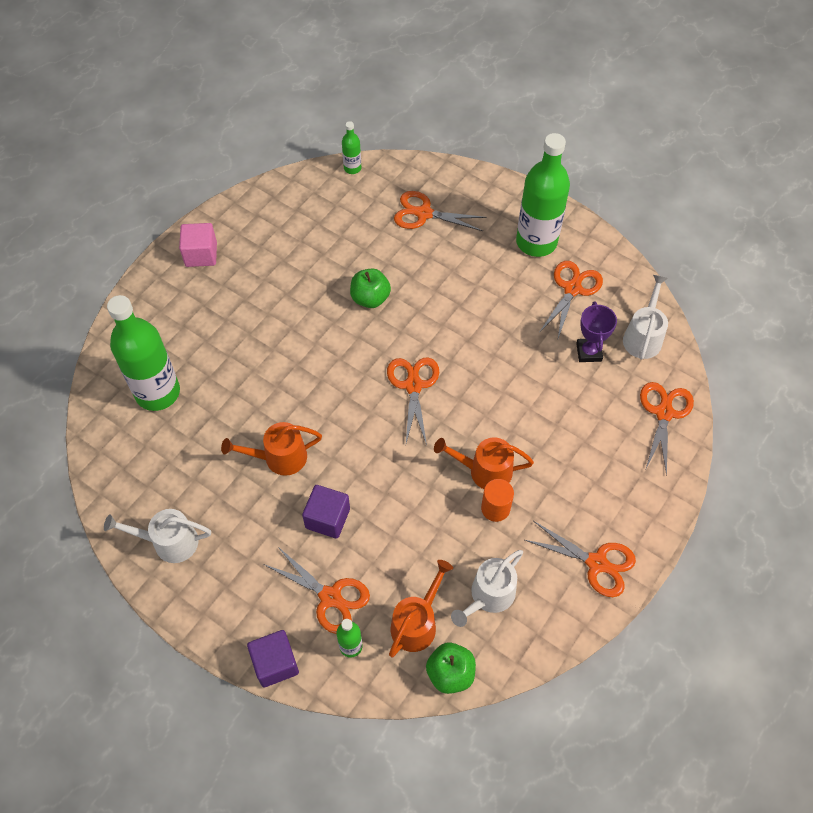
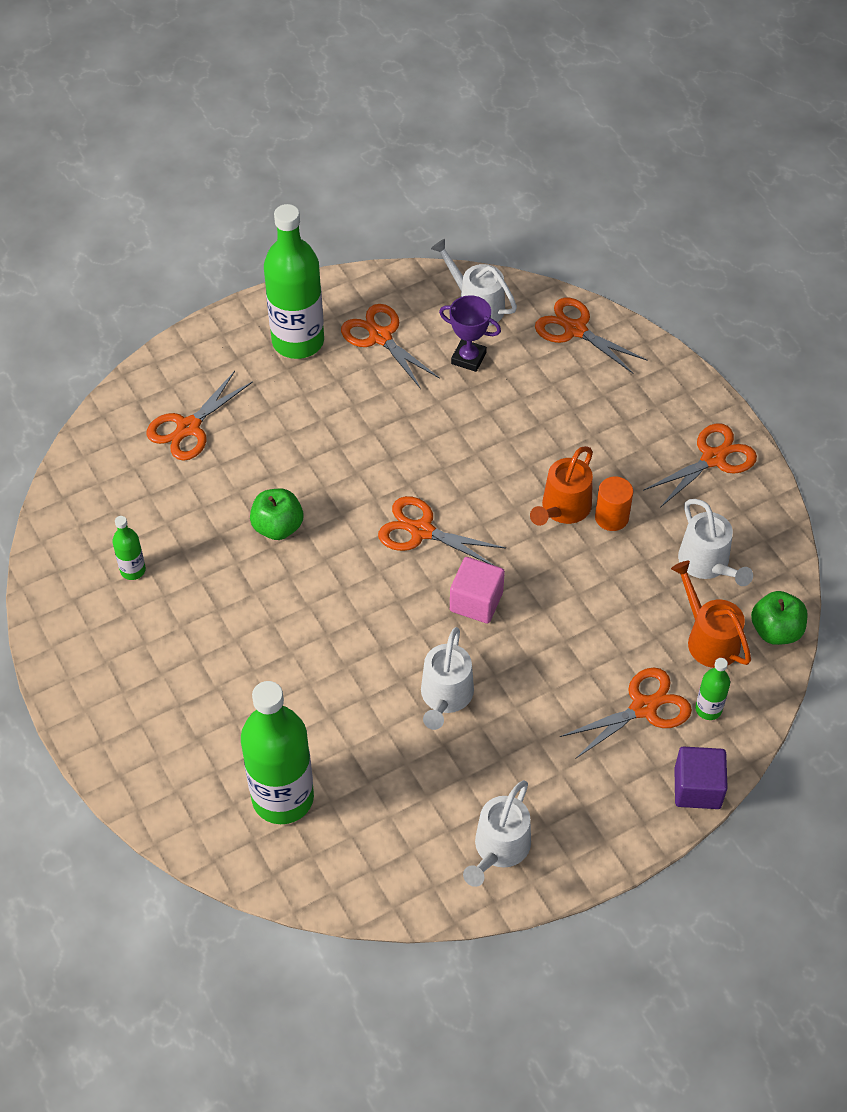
camera: 65 degrees left, 5 degrees down
(201, 254) = (97, 682): pink cube -> pink cube (476, 601)
(279, 458) = (445, 696): orange watering can -> white watering can
(327, 518) = (547, 676): purple cube -> none
(352, 168) = (69, 472): green bottle -> green bottle (133, 570)

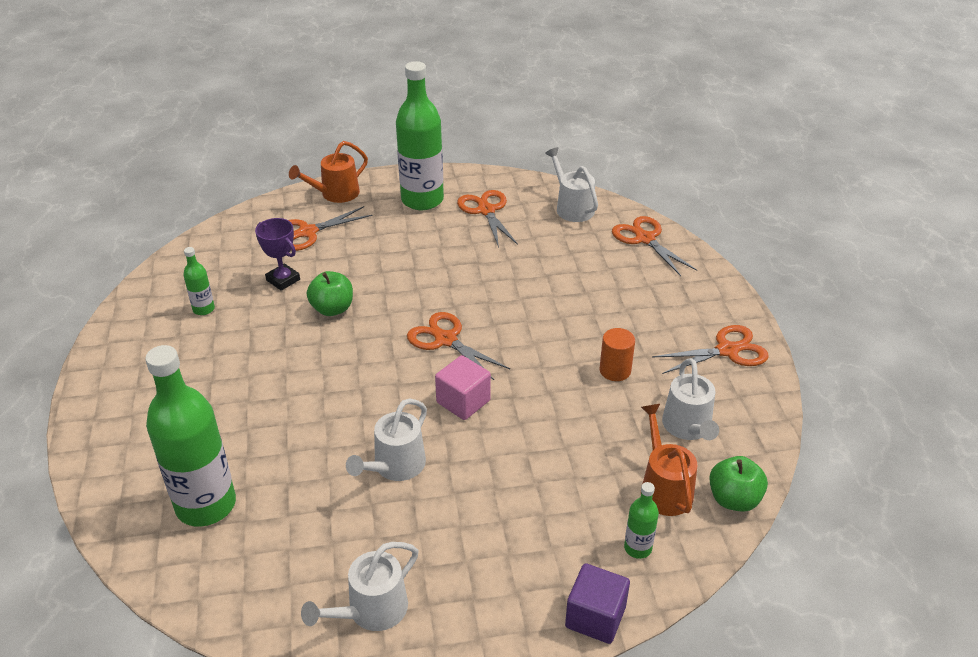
camera: 20 degrees right, 15 degrees down
(468, 358) = (548, 238): purple trophy -> purple trophy (283, 280)
(563, 508) = (575, 354): orange watering can -> orange watering can (336, 194)
(643, 708) = (574, 528): orange scissors -> none

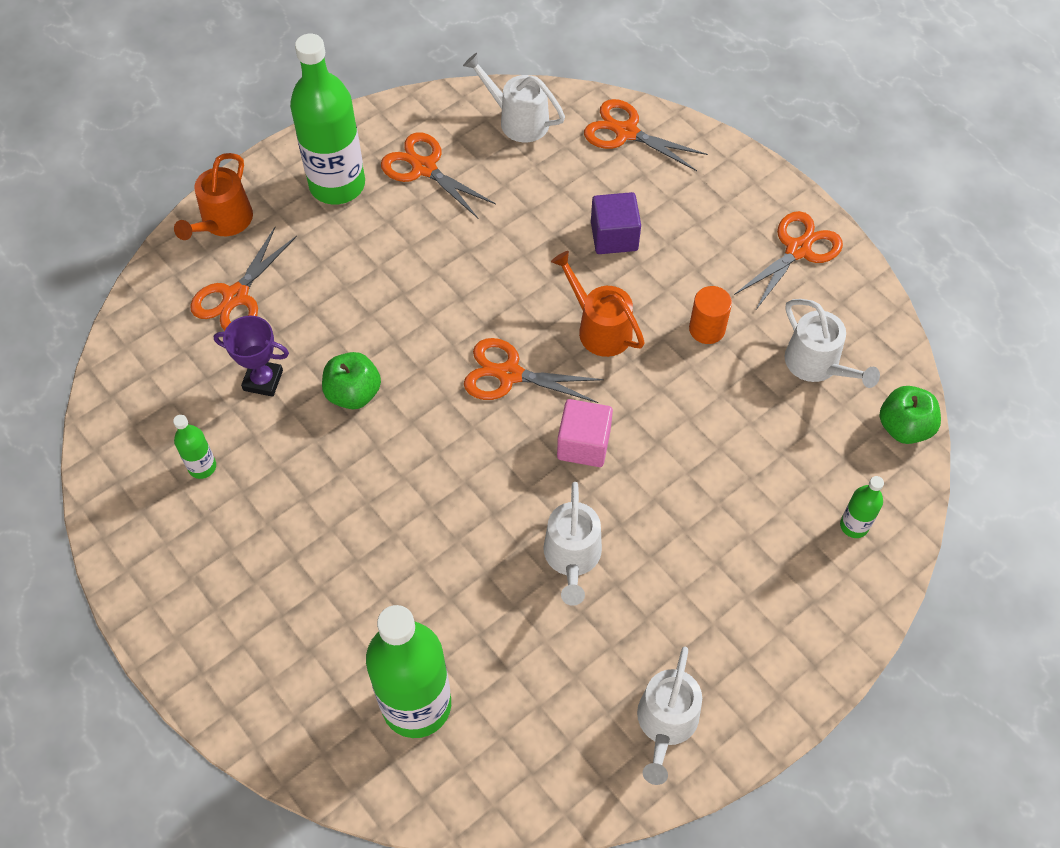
camera: 30 degrees left, 20 degrees up
(595, 617) = (862, 617): purple cube -> purple cube (614, 236)
(664, 488) = (837, 447): orange watering can -> orange watering can (599, 328)

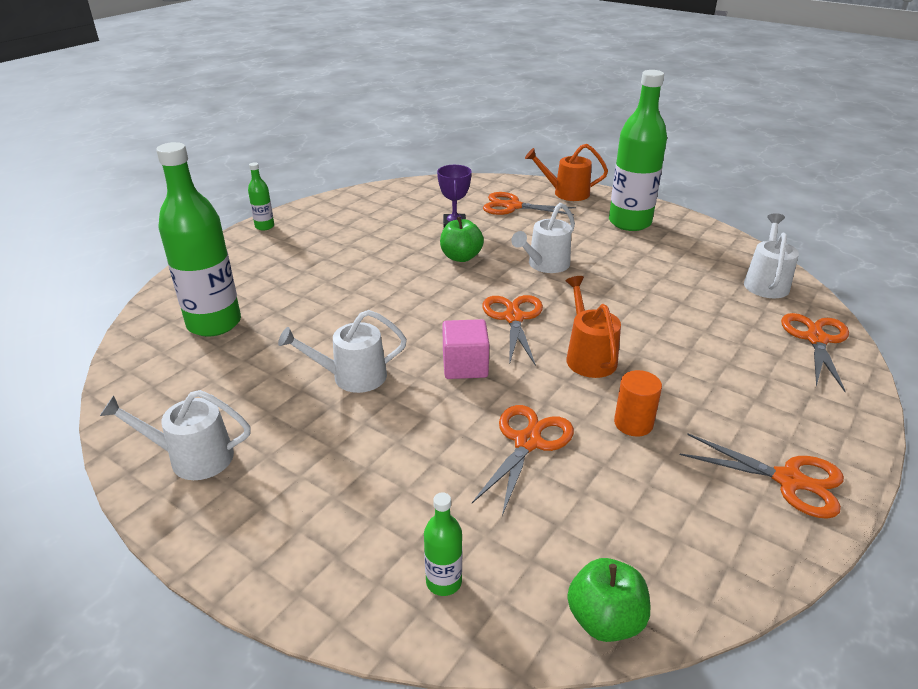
camera: 75 degrees right, 25 degrees down
(202, 467) = (382, 218): green bottle -> green bottle (264, 226)
(424, 168) = (676, 251): orange scissors -> orange scissors (527, 442)
(599, 328) = (588, 357): orange watering can -> orange watering can turned 45 degrees counterclockwise
(614, 236) = (693, 350): purple cube -> none
(817, 364) = (645, 518): white watering can -> white watering can (545, 265)

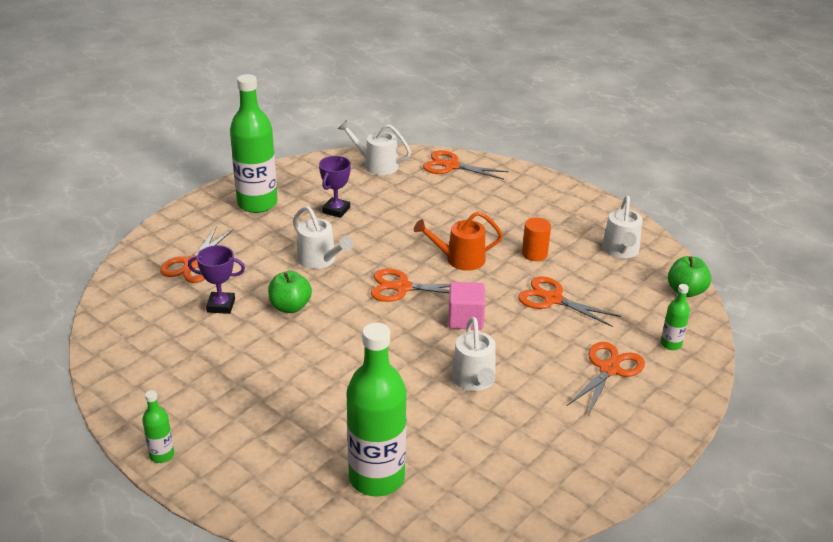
camera: 85 degrees left, 0 degrees up
(193, 458) = (572, 468): white watering can -> white watering can (620, 250)
(566, 193) = (178, 227): orange watering can -> none
(646, 265) = (336, 210): none -> purple trophy
(788, 480) = (583, 211): orange scissors -> orange scissors (609, 369)

